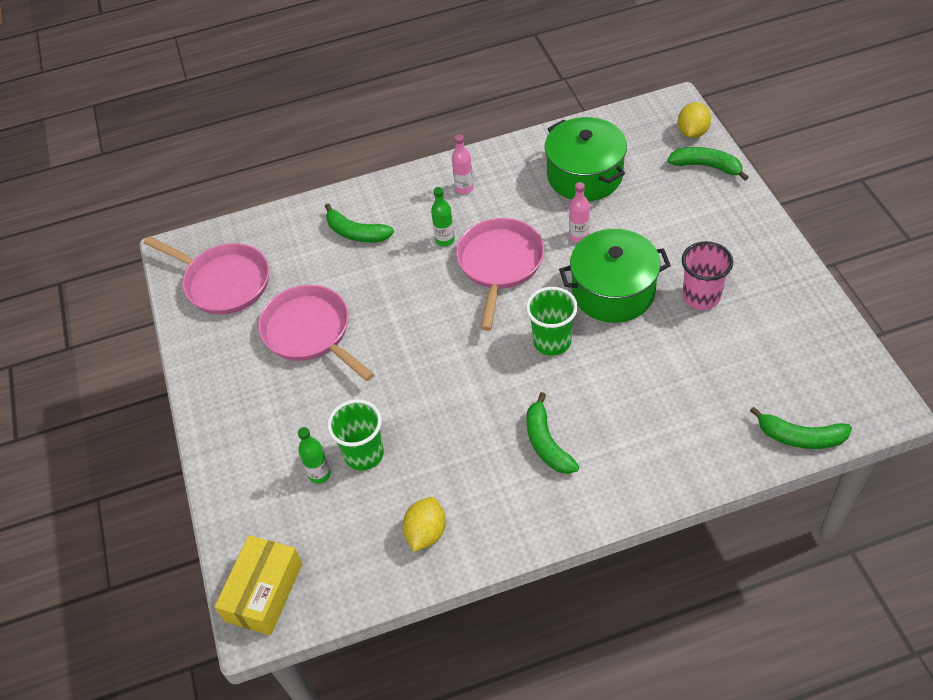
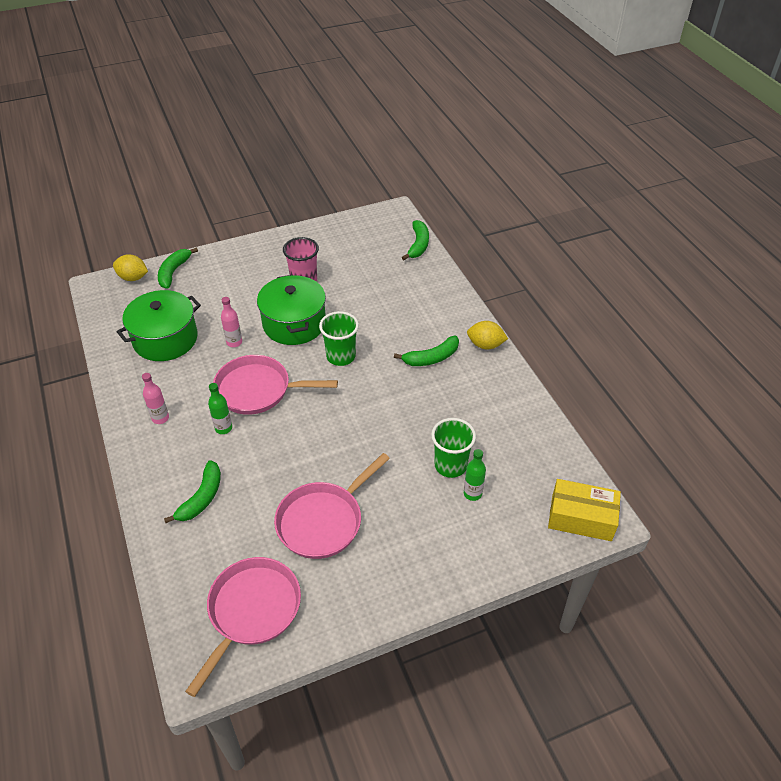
camera: 100 degrees left, 5 degrees down
(426, 533) = (513, 421): yellow lemon -> yellow lemon (485, 345)

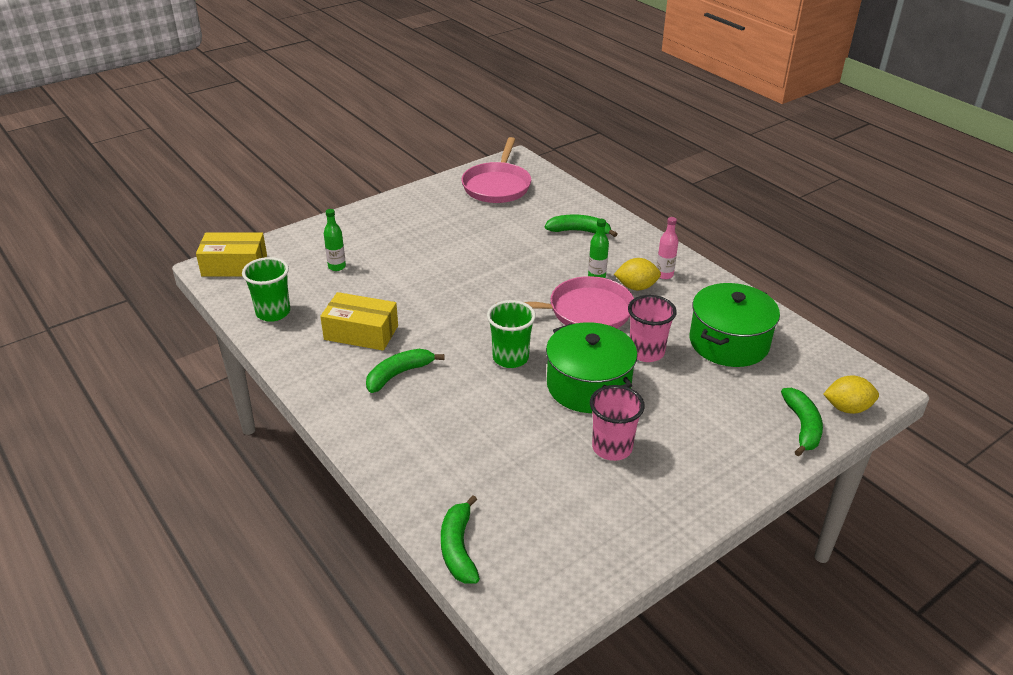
camera: 165 degrees right, 10 degrees down
(201, 498) = (579, 231): green banana -> green banana turned 90 degrees clockwise
(234, 342) = (646, 352): pink bottle -> pink cup
(323, 521) = (466, 233): pink pan -> none
(450, 465) = (360, 282): green cup -> green cup (273, 312)
(456, 403) = (361, 333): none -> yellow box
(485, 345) = (331, 401): yellow lemon -> yellow lemon (636, 287)

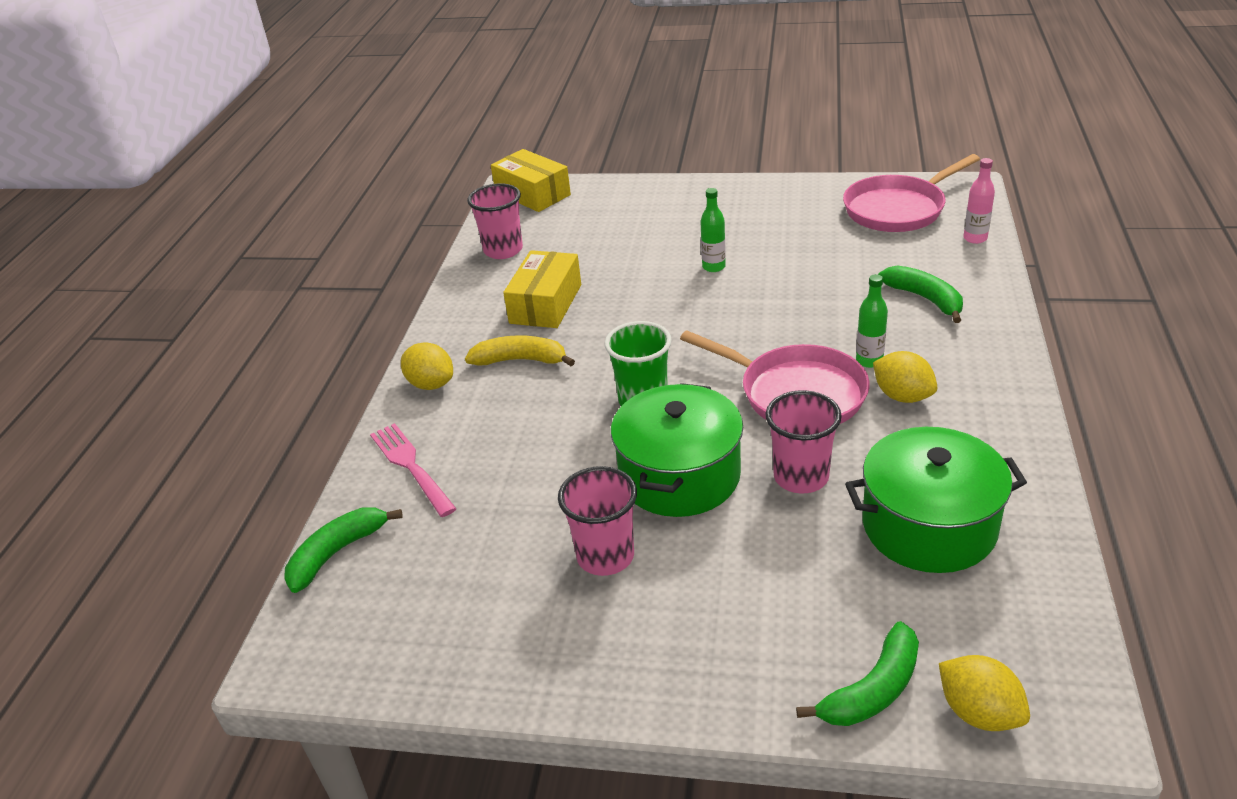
camera: 50 degrees right, 0 degrees up
(273, 312) = (503, 250): green cup -> pink cup
(337, 267) = (613, 231): green bottle -> green bottle (713, 267)
(359, 420) = (431, 384): none -> yellow lemon
(361, 333) = (545, 304): yellow box -> yellow box turned 45 degrees clockwise
(399, 374) = (521, 360): green banana -> yellow banana
(426, 473) = (411, 466): none -> pink fork
(664, 275) = (963, 399): pink bottle -> pink bottle (975, 238)

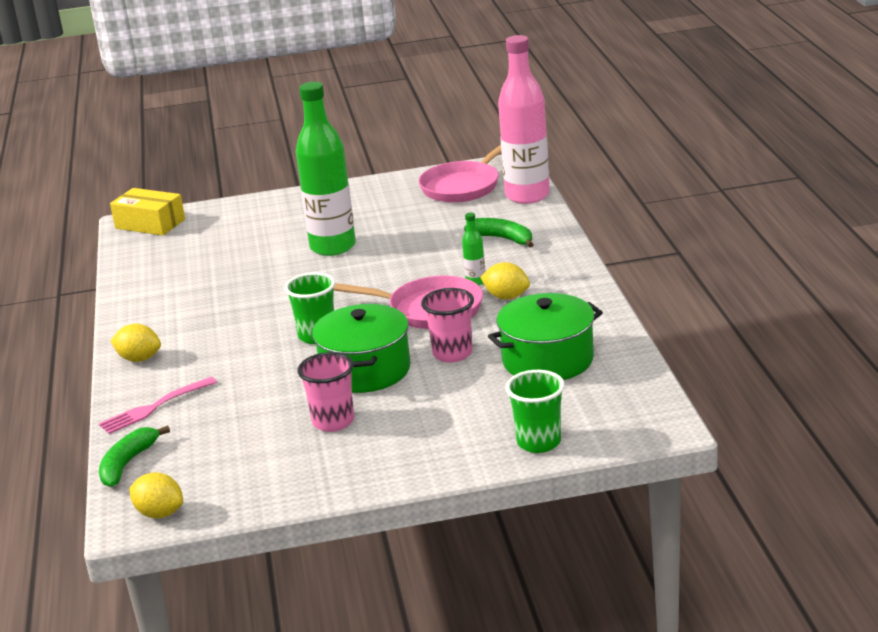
camera: 20 degrees left, 10 degrees down
(411, 466) = (154, 407): pink fork -> pink fork turned 75 degrees counterclockwise
(503, 250) = (147, 266): pink cup -> none
(521, 360) = (206, 331): yellow banana -> none
(545, 304) = (205, 293): yellow box -> none
(713, 267) = (333, 247): green bottle -> green bottle, size x2.44
(872, 690) = (539, 442): green banana -> green cup
(975, 238) = (527, 196): pink bottle -> pink bottle, size x2.44
(979, 713) = (606, 437): yellow lemon -> yellow lemon (160, 513)

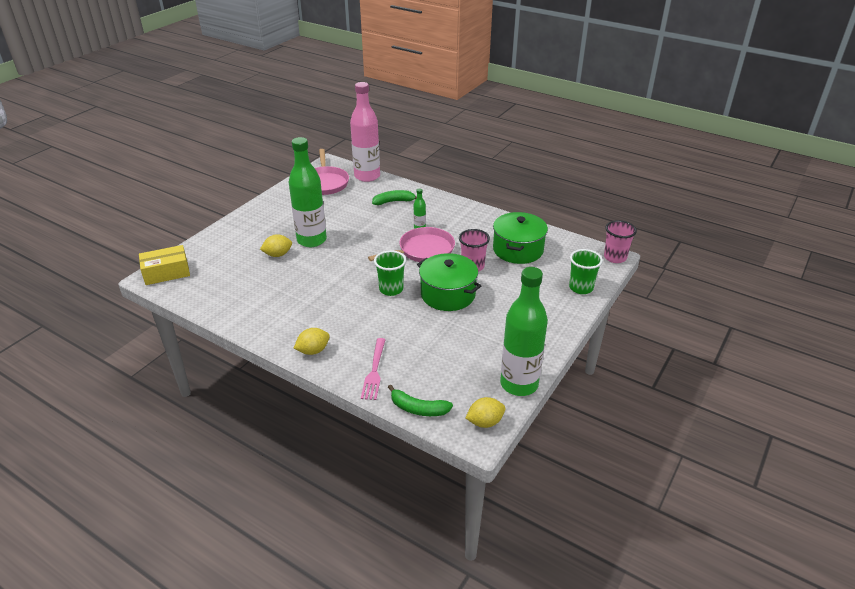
camera: 50 degrees left, 10 degrees up
(128, 464) = (418, 408): green banana -> green banana turned 45 degrees counterclockwise
(260, 500) = (519, 384): none -> green bottle
(333, 422) = (480, 327): pink cup -> pink cup (615, 257)
(506, 297) = (447, 229): yellow lemon -> yellow lemon (278, 255)

